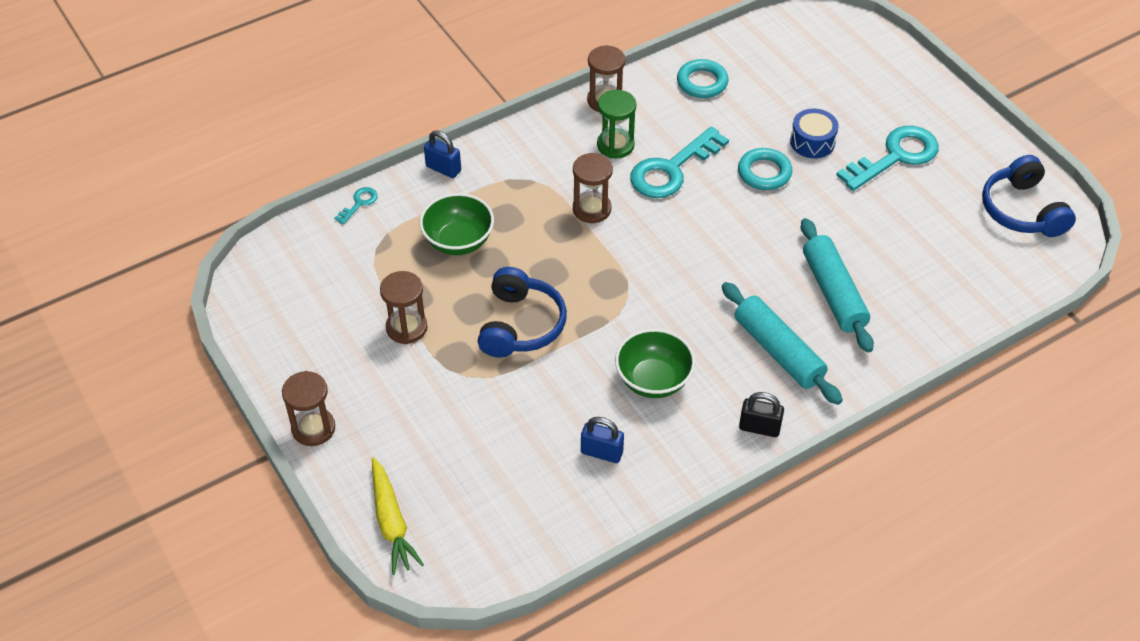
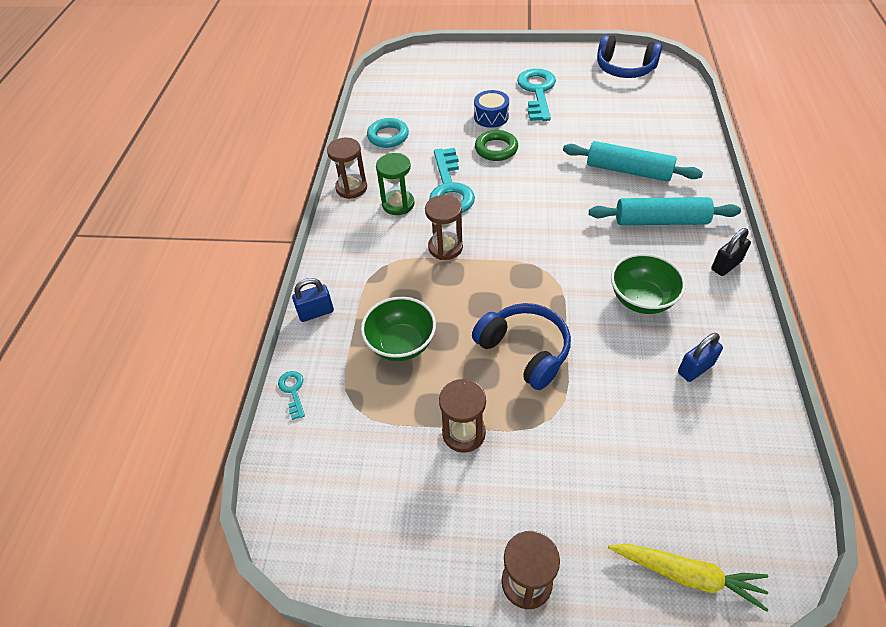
camera: 50 degrees left, 0 degrees up
(764, 173) = (496, 149): turquoise ring -> green ring

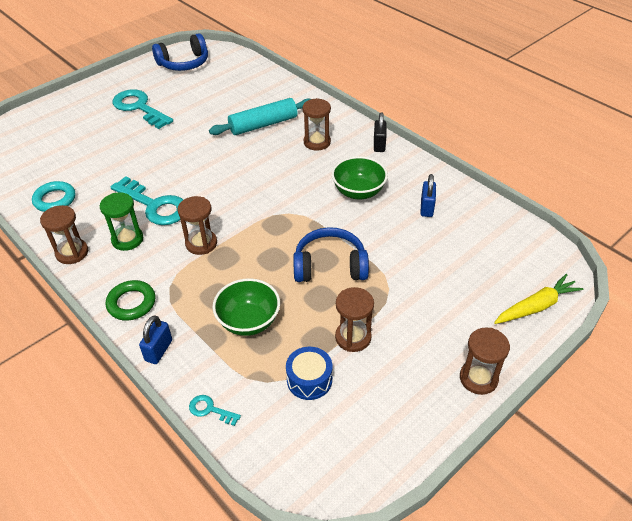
camera: 50 degrees left, 5 degrees down
(491, 117) = (125, 142): blue drum -> blue drum (309, 380)
(496, 149) = (156, 160): green ring -> green ring (131, 303)
(660, 221) = (317, 142): turquoise rolling pin -> brown hourglass

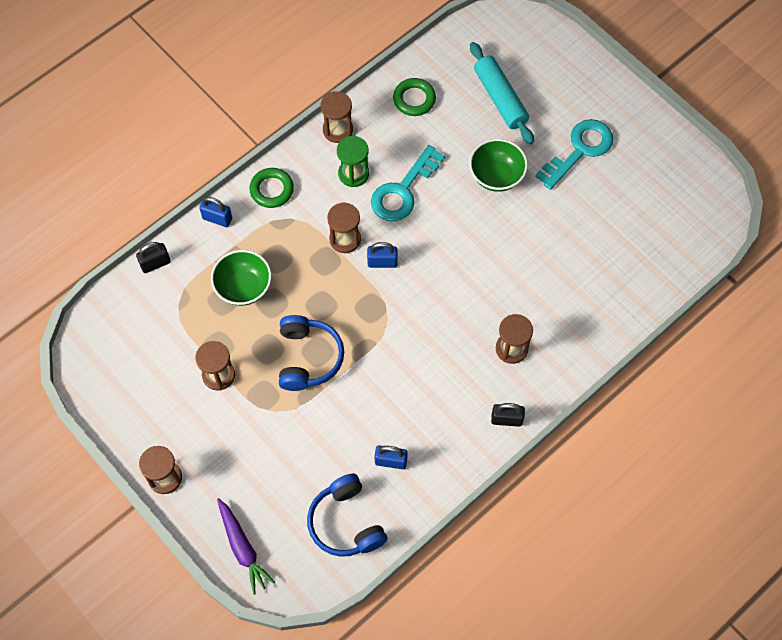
camera: 90 degrees right, 20 degrees up
(55, 200) = (414, 99): turquoise ring -> green ring
(184, 63) = (684, 187): blue headphones -> blue headphones (346, 522)
(210, 410) = (155, 263): turquoise key -> black padlock
(229, 217) = (382, 262): none -> blue padlock
(263, 124) = (547, 288): turquoise rolling pin -> turquoise rolling pin (500, 98)
(309, 380) = (177, 338): blue drum -> none
(358, 192) = (420, 391): green bowl -> green bowl (496, 176)
(536, 306) = (243, 548): yellow carrot -> purple carrot

